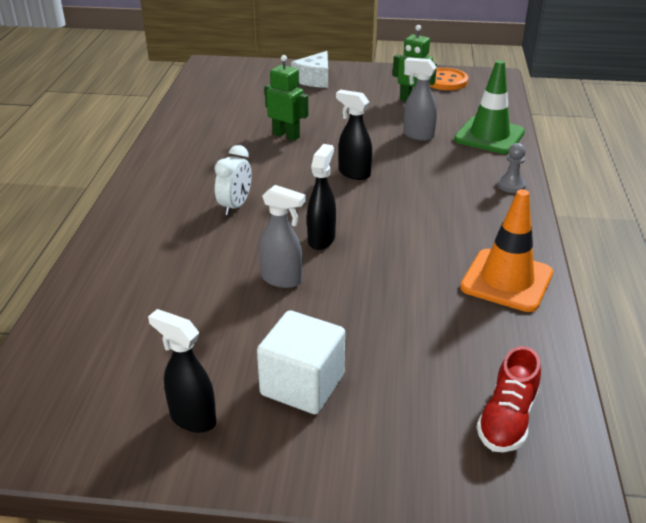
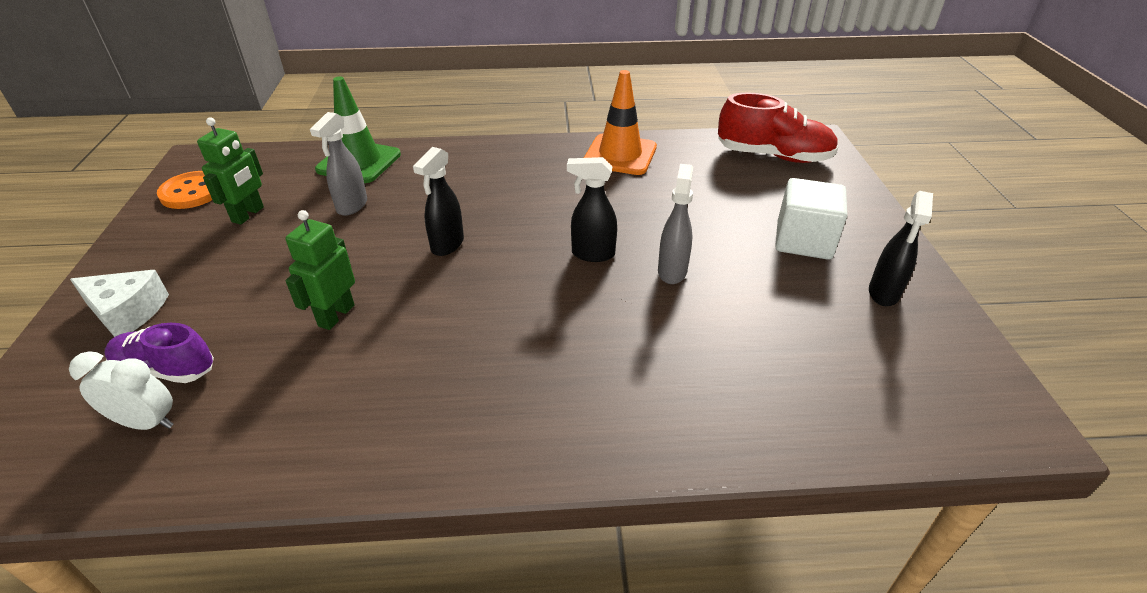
camera: 100 degrees left, 5 degrees up
(235, 206) = (539, 332): white clock -> white clock (146, 422)
(261, 94) = (166, 369): none -> purple shoe
(507, 419) = (773, 156): red shoe -> red shoe, size x1.53
(511, 185) = (465, 151): grey pawn -> none

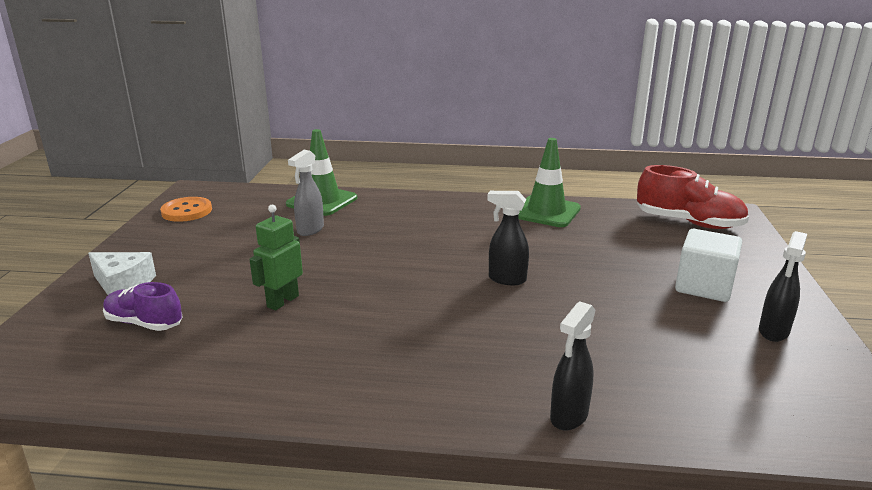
camera: 10 degrees right, 15 degrees down
(146, 422) = (123, 355): white clock -> none
(248, 214) = (227, 229): green robot -> none
(447, 245) = (383, 263): black spray bottle -> black spray bottle (568, 417)
(620, 155) = (546, 212): orange traffic cone -> green traffic cone
(672, 271) = (575, 297): grey spray bottle -> none

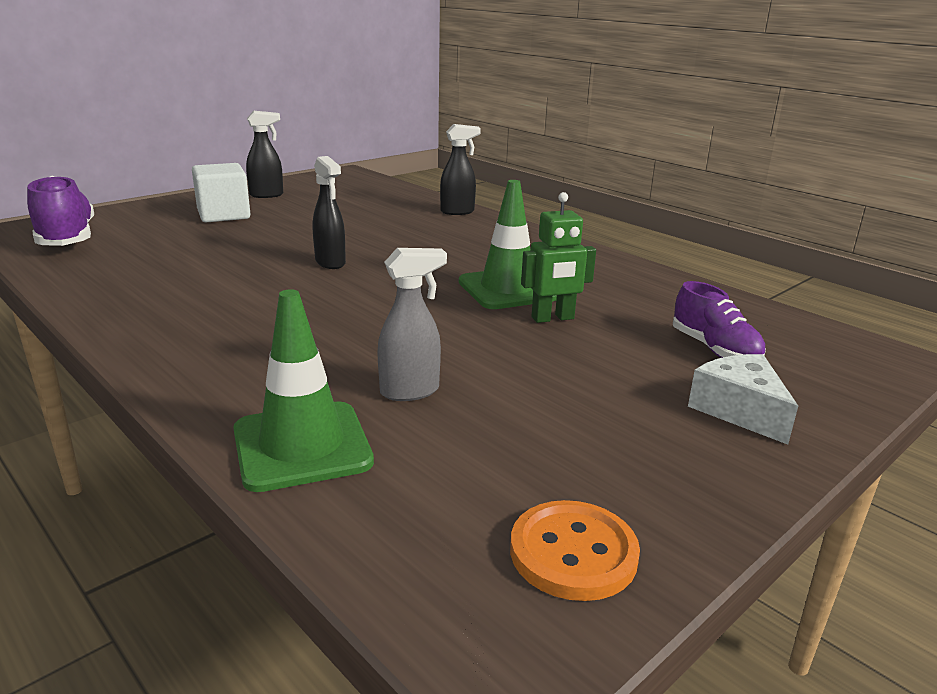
camera: 140 degrees left, 0 degrees up
(546, 212) = (118, 294): green traffic cone -> green traffic cone (507, 289)
(688, 223) = (67, 239): red shoe -> purple shoe

